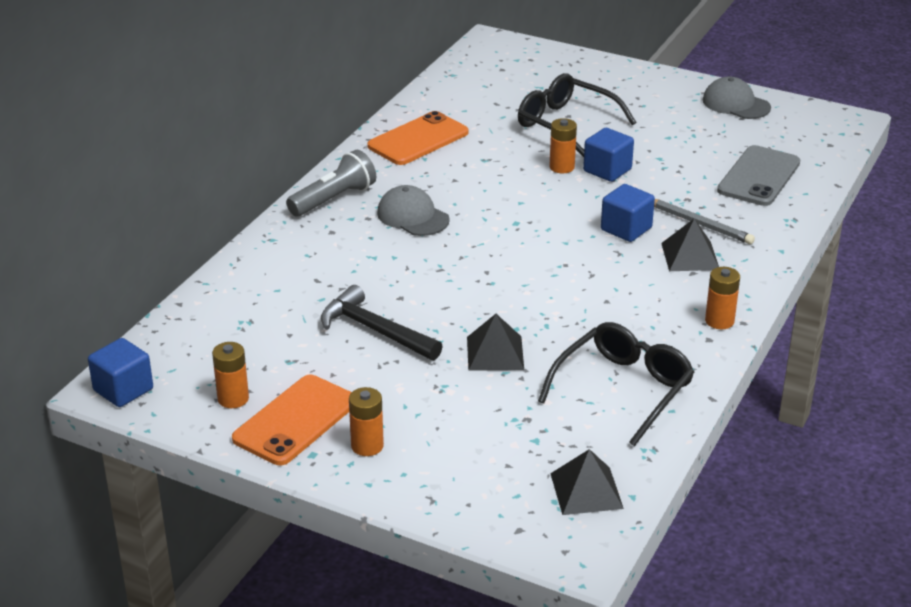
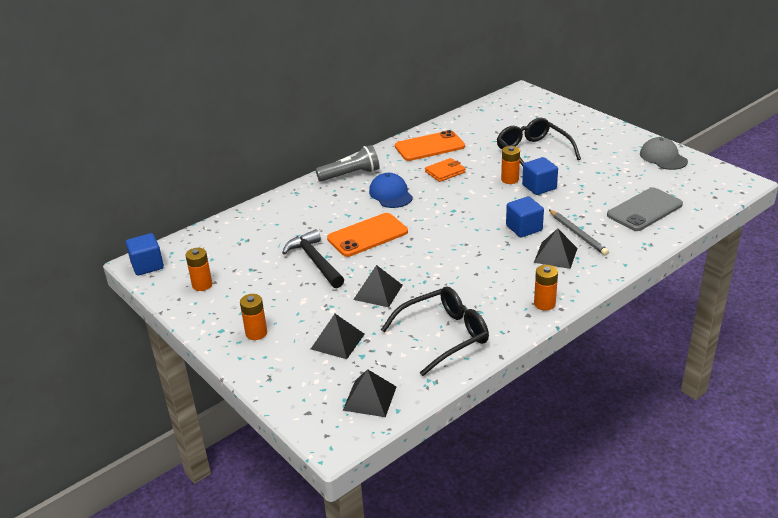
camera: 25 degrees right, 0 degrees up
(295, 420) = (227, 307): orange phone -> orange phone (367, 235)
(412, 216) = (390, 194): grey cap -> blue cap
(466, 172) = (445, 172): none -> orange wallet
(489, 429) = (337, 341): none -> black pyramid

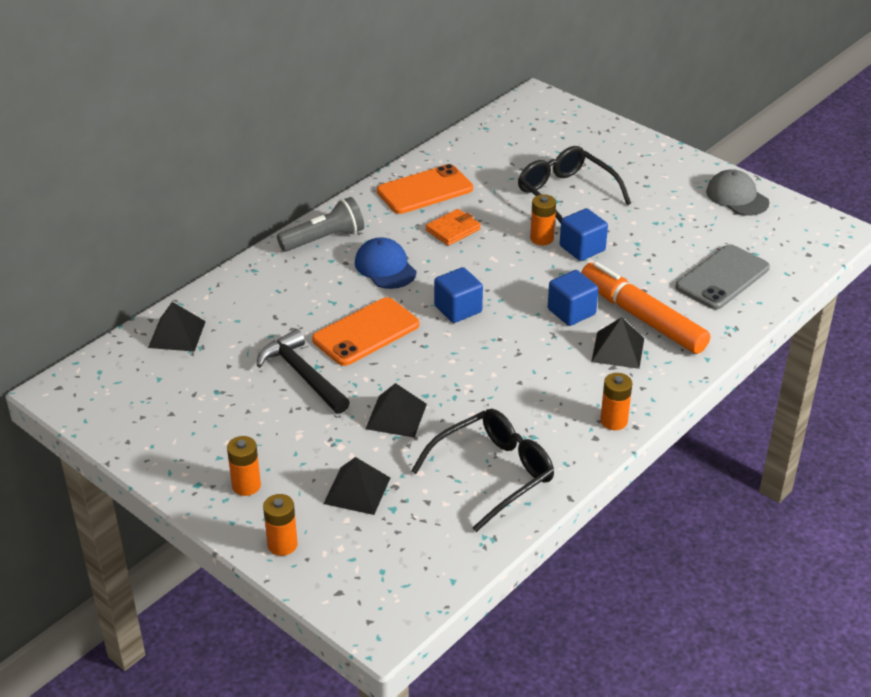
camera: 10 degrees left, 5 degrees up
(147, 265) = (70, 393): blue cube -> blue cube (458, 309)
(202, 285) = (155, 419): orange battery -> orange battery (282, 544)
(370, 398) = (414, 567): black pyramid -> black pyramid (177, 334)
(578, 234) = (642, 317): grey pencil -> orange marker

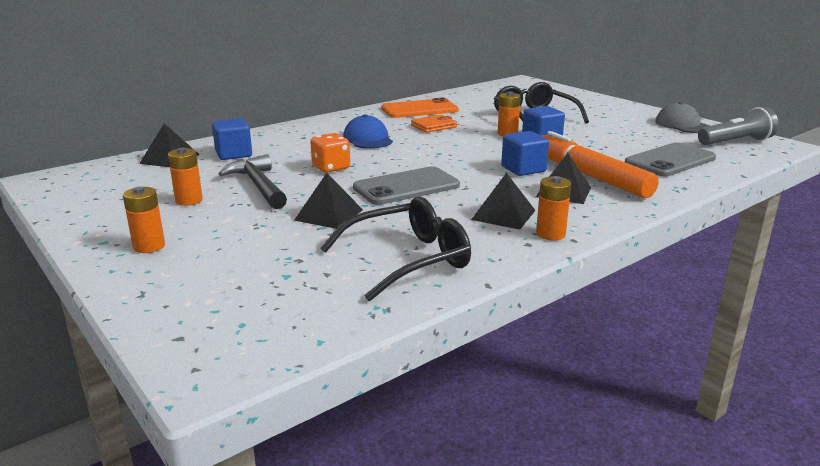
camera: 10 degrees right, 15 degrees down
(282, 544) = (148, 291): orange battery -> orange battery (189, 200)
(324, 239) = (326, 124): grey flashlight -> grey flashlight (736, 142)
(357, 490) = (257, 259): black pyramid -> black pyramid (503, 215)
(366, 332) = (331, 168): orange phone -> orange dice
(458, 309) = (419, 161): blue cube -> blue cube (233, 154)
(458, 359) = (406, 187): none -> grey phone

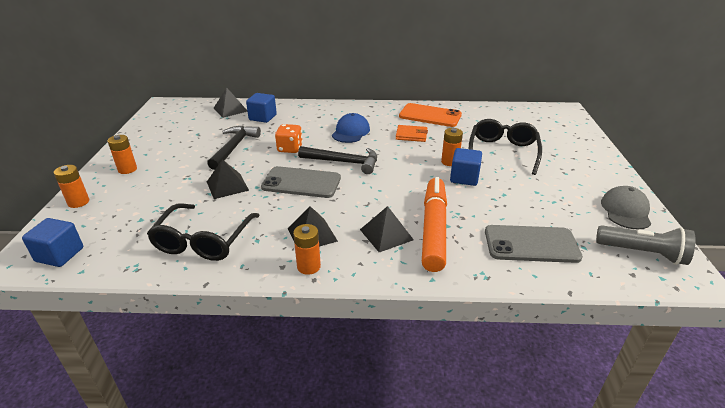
camera: 40 degrees right, 10 degrees up
(189, 200) = (189, 145): orange battery -> orange battery (78, 202)
(408, 260) = (203, 241): black glasses -> black glasses turned 90 degrees clockwise
(413, 161) = (343, 162): none -> black hammer
(523, 169) = (398, 200): blue cube -> blue cube (60, 254)

